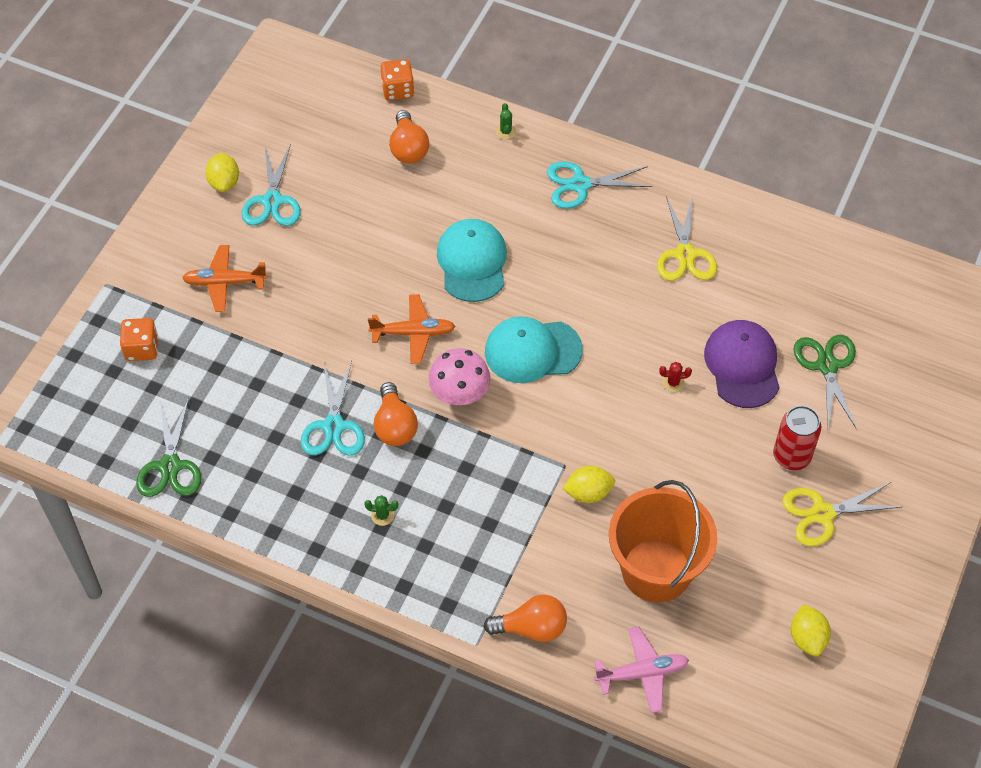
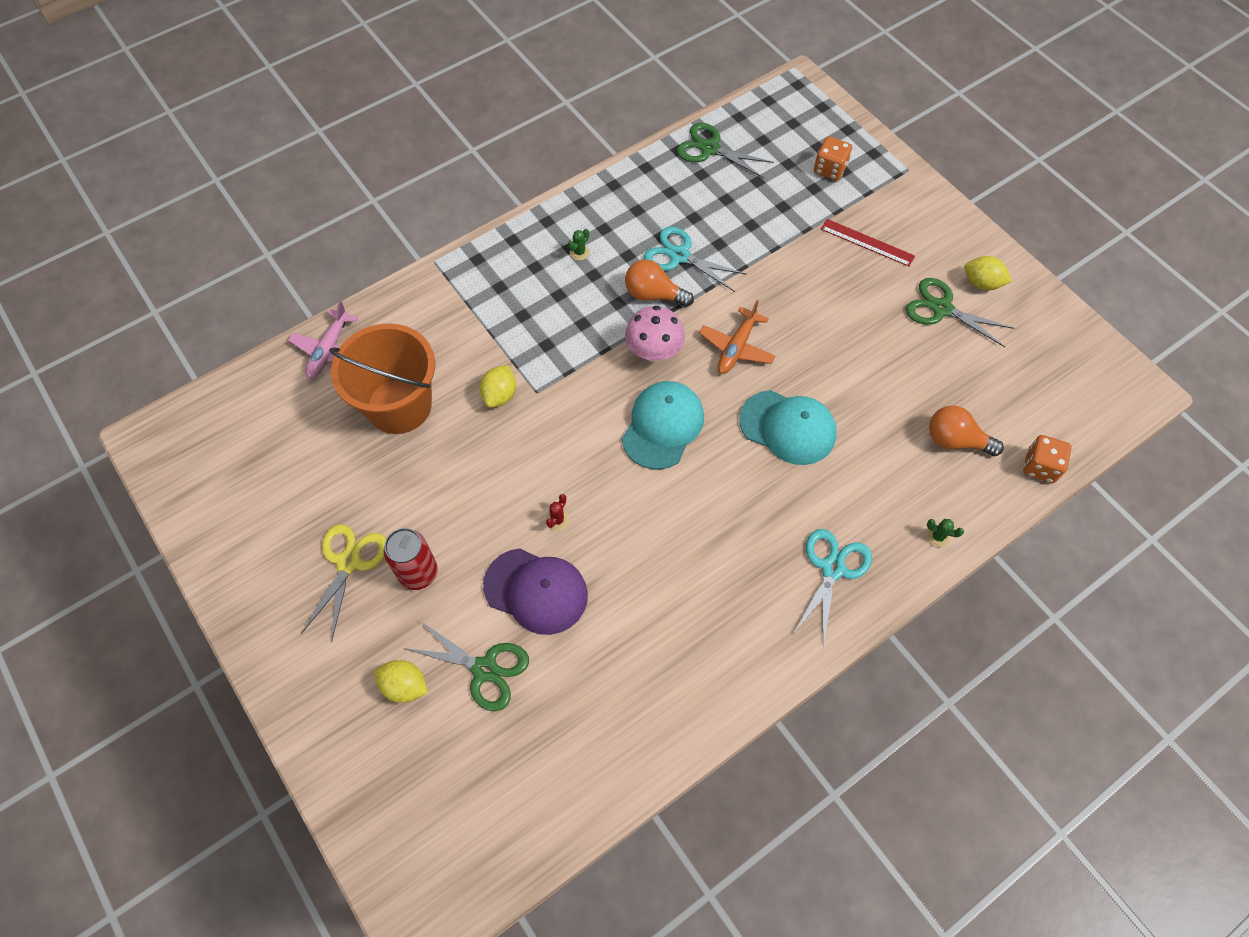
camera: 120 degrees right, 5 degrees up
(224, 282) = (867, 242): orange plane -> red ruler
(272, 201) = (942, 309): turquoise scissors -> green scissors
(531, 628) = (419, 300): orange light bulb -> none
(685, 254) = (692, 617): yellow scissors -> none
(807, 638) = (260, 479): yellow lemon -> yellow lemon (405, 686)

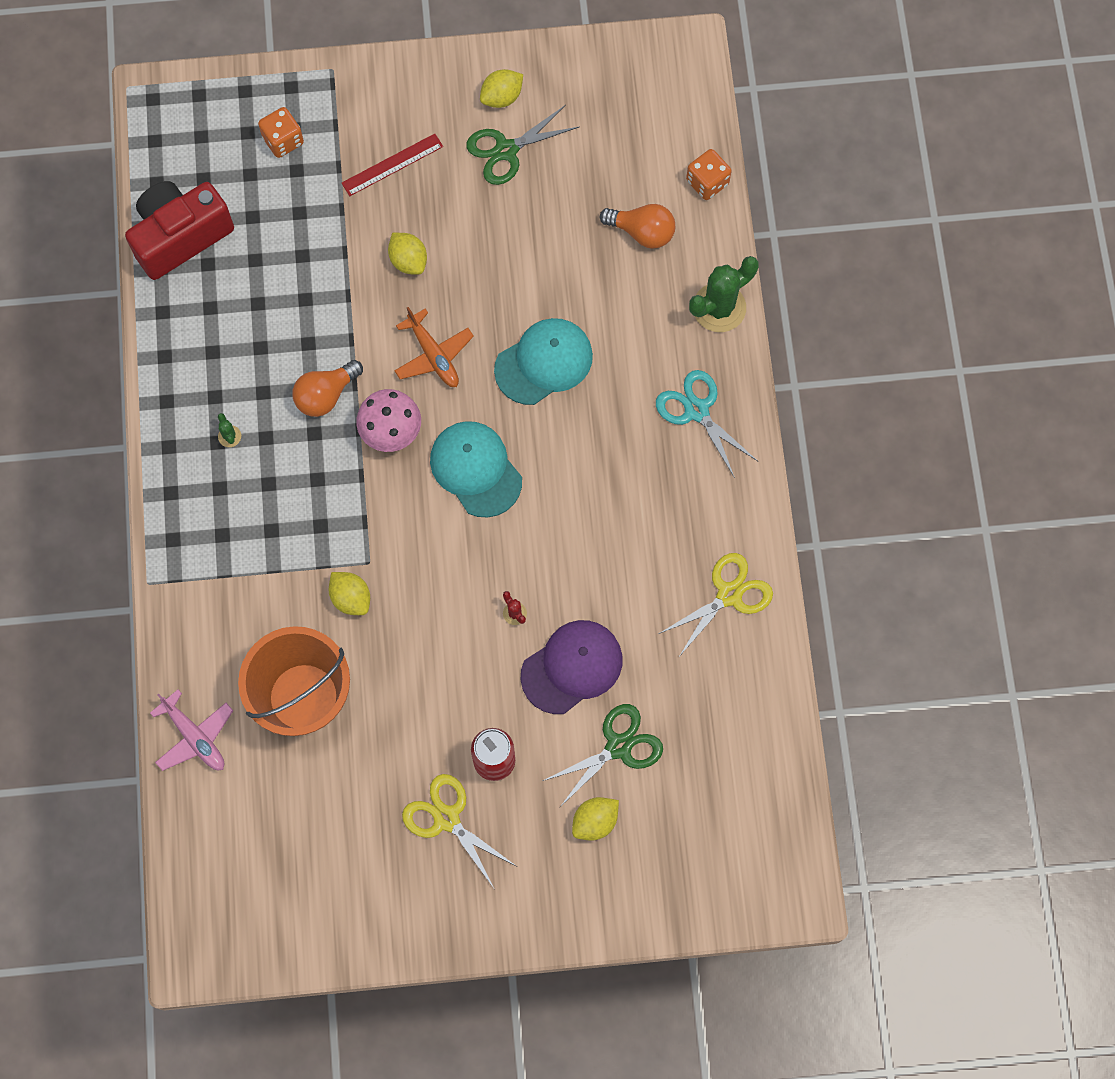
camera: 60 degrees left, 10 degrees up
(679, 256) = (296, 344): turquoise scissors -> none
(682, 690) = (729, 595): none -> yellow scissors
(710, 149) = (180, 236): green scissors -> red camera
(800, 292) = (408, 261): none -> yellow lemon
(938, 537) = (719, 308): green cactus -> green cactus, size x2.34
(955, 440) = (642, 232): orange light bulb -> orange light bulb turned 120 degrees counterclockwise

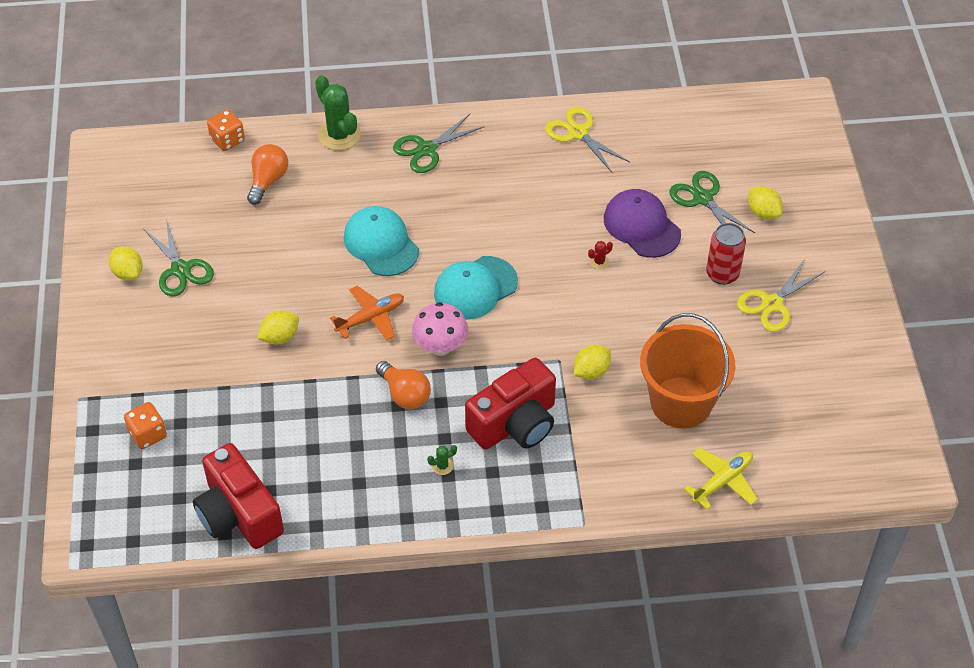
camera: 90 degrees left, 20 degrees down
(195, 737) = (722, 481): pink plane -> yellow plane
(282, 513) = (515, 423): none -> red camera
(392, 165) = (184, 350): red ruler -> none
(696, 410) = (426, 149): turquoise scissors -> green scissors

